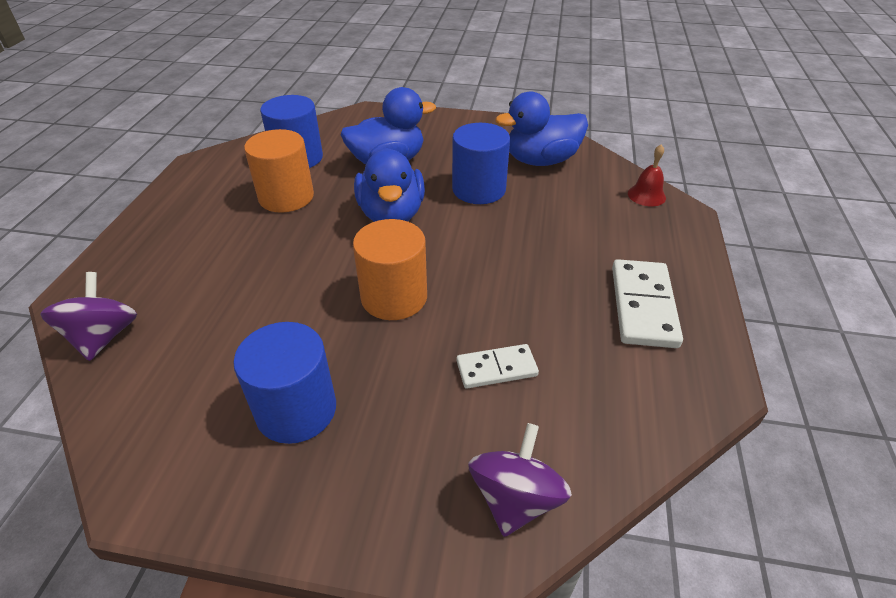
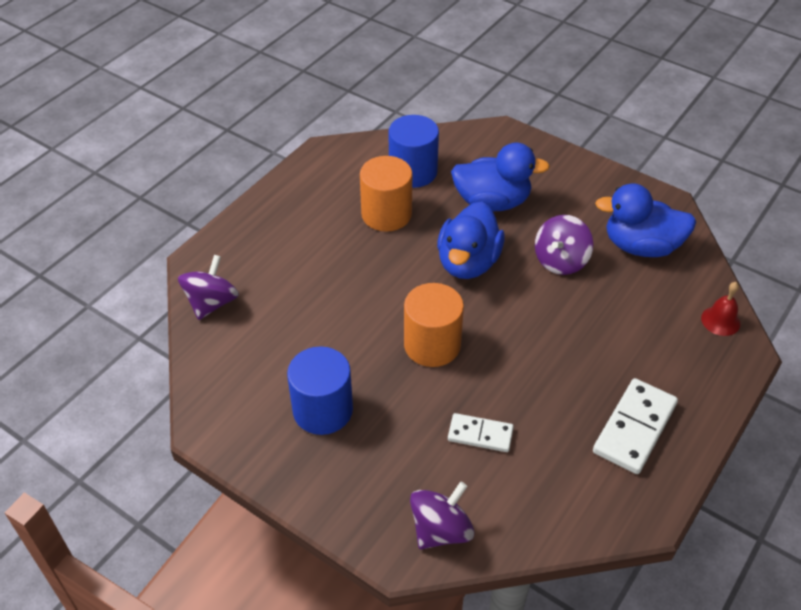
camera: 25 degrees right, 5 degrees up
(479, 189) = (560, 261): blue cylinder -> purple spinning top

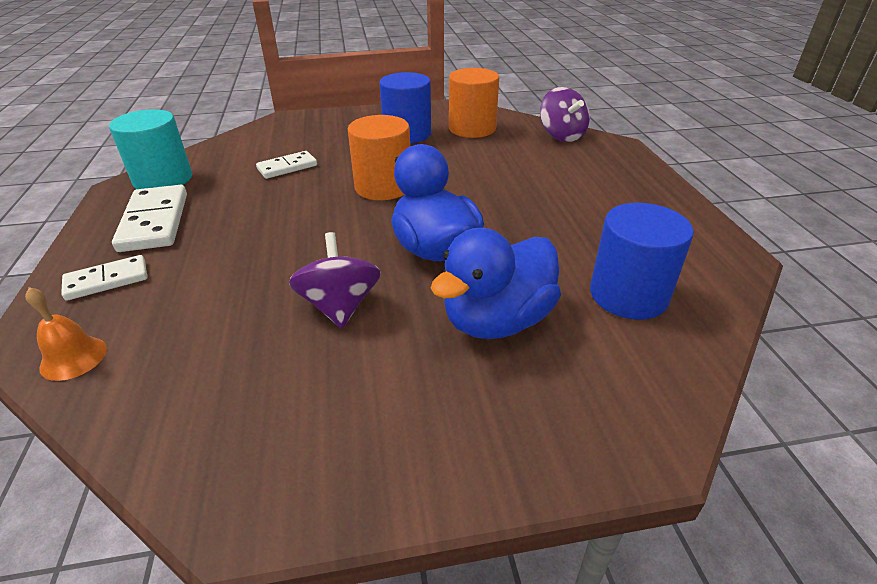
camera: 135 degrees right, 10 degrees down
(386, 214) = (570, 241): orange cylinder -> orange cylinder (472, 128)
(441, 530) = (270, 131): purple spinning top -> none
(602, 500) = (163, 179): none -> turquoise cylinder
(641, 246) = (243, 391): blue duck -> none
(689, 377) = (107, 280): none -> white domino
(720, 320) = (73, 358): red bell -> orange bell

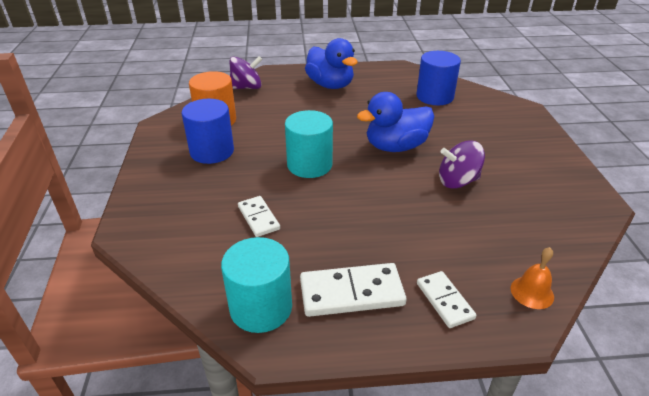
camera: 85 degrees left, 0 degrees up
(383, 187) = (309, 165): orange cylinder -> turquoise cylinder
(497, 320) = (460, 132): blue duck -> blue duck (330, 85)

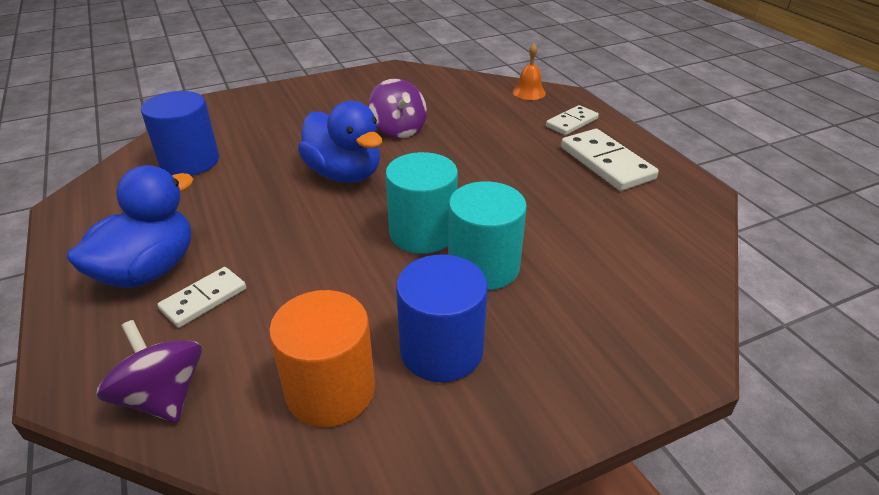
camera: 110 degrees left, 0 degrees up
(258, 218) = (559, 245): white domino -> white domino (204, 299)
(261, 307) = (673, 206): turquoise cylinder -> turquoise cylinder (483, 266)

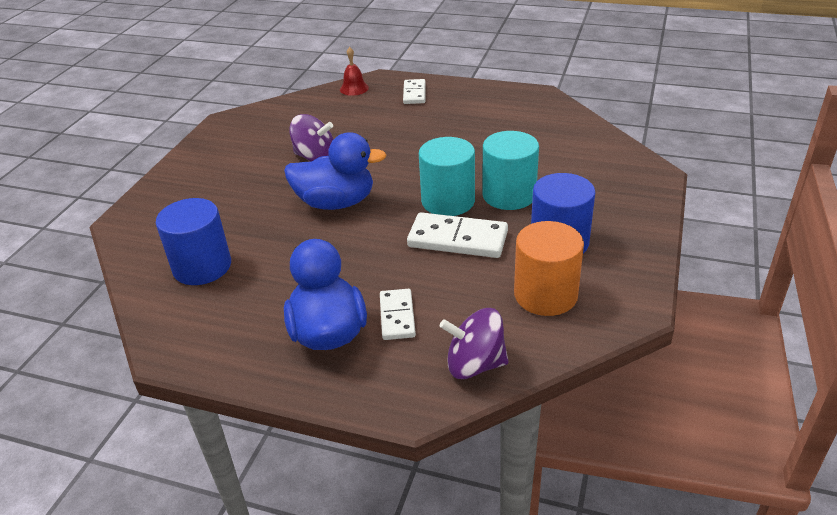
camera: 45 degrees left, 0 degrees up
(529, 92) = (354, 88): orange bell -> red bell
(606, 163) = (473, 106): white domino -> white domino (457, 239)

